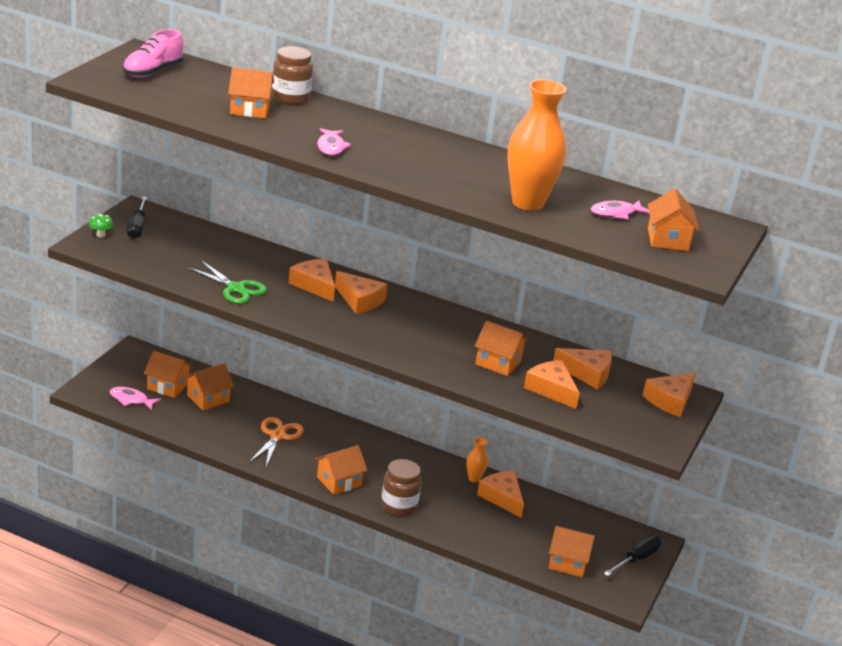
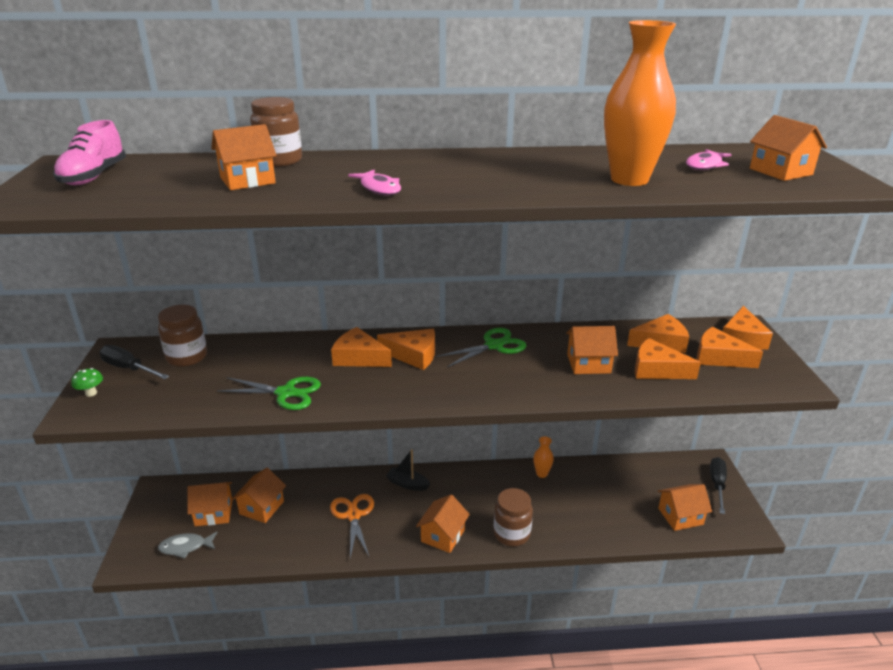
camera: 25 degrees left, 0 degrees up
(131, 400) = (185, 547): pink fish -> grey fish
(137, 227) = (128, 368): black screwdriver -> black screwdriver turned 150 degrees clockwise
(185, 235) = (187, 357): none -> brown jar
(344, 434) = (407, 484): none -> black boat
(435, 319) = (494, 345): none -> green scissors
(502, 497) = (577, 480): orange cheese -> orange cheese (719, 357)

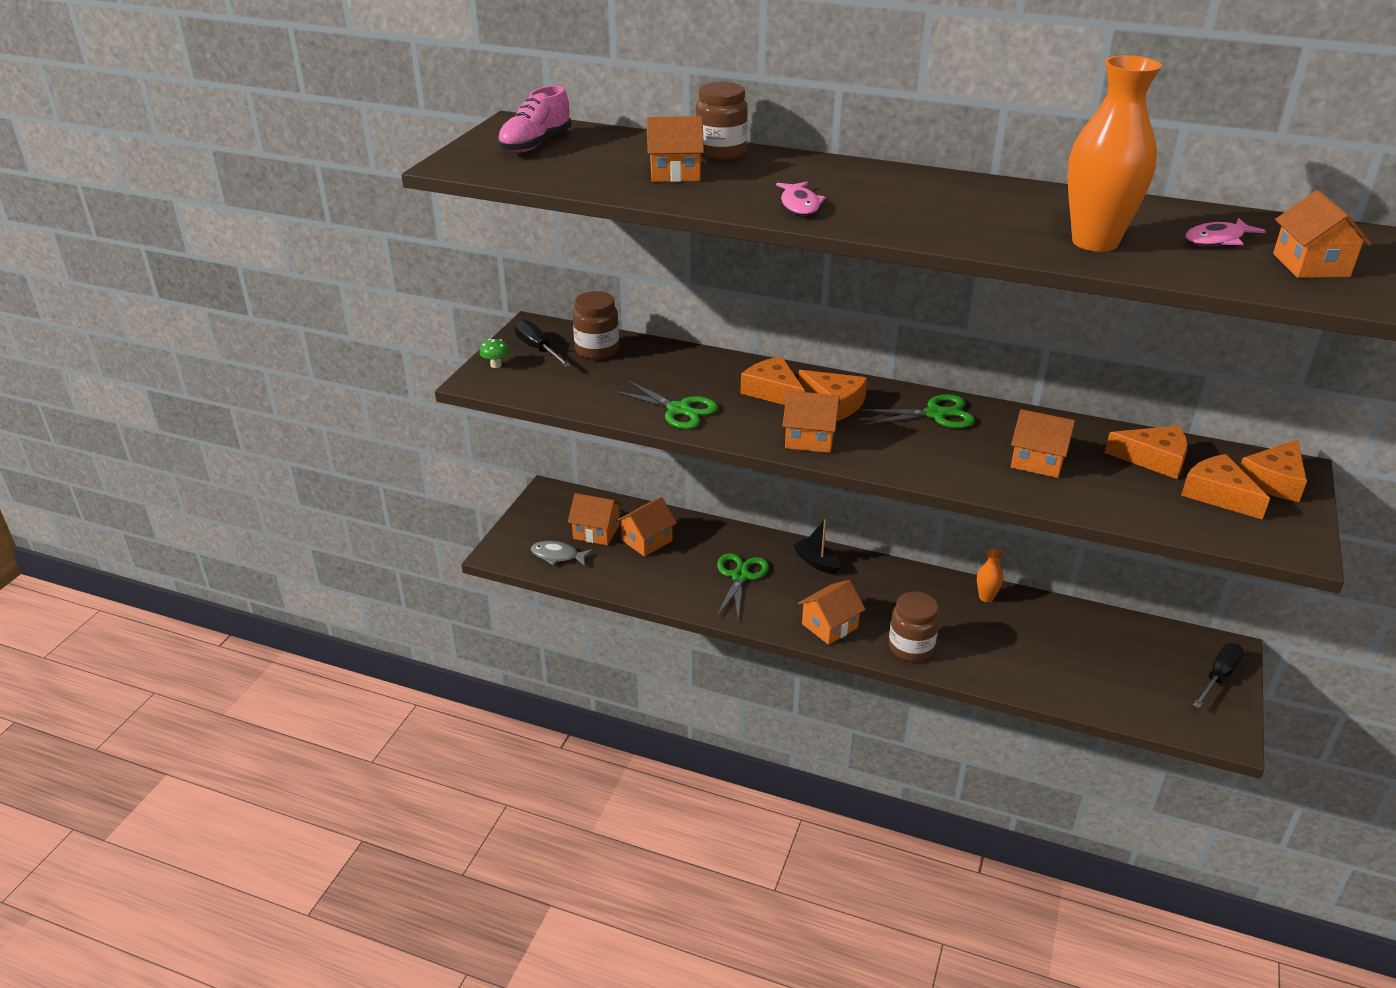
camera: 25 degrees right, 5 degrees up
(353, 515) = (740, 576): orange scissors -> green scissors
(657, 370) = (1120, 488): orange cheese -> none
(680, 516) = (1139, 695): orange house -> orange house (810, 439)

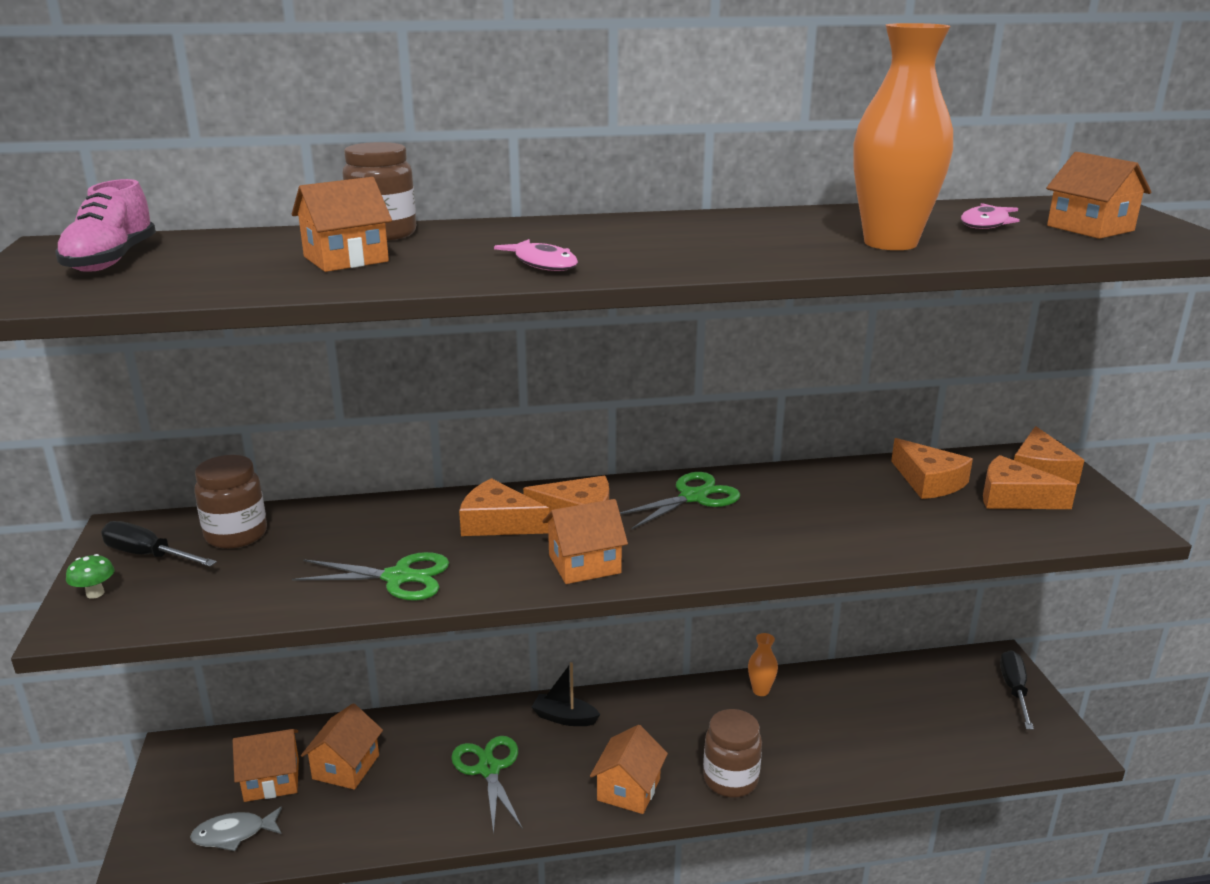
camera: 30 degrees left, 10 degrees down
(1038, 461) = (834, 515): orange house -> none
(1153, 459) = (928, 481): orange cheese -> orange cheese turned 75 degrees clockwise

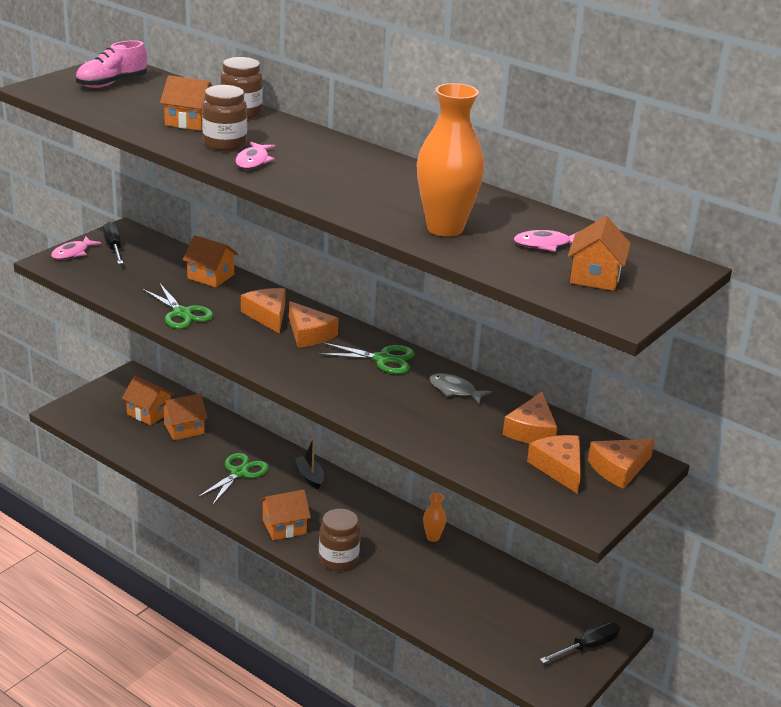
camera: 45 degrees right, 5 degrees up
(95, 593) = (72, 253): green mushroom -> pink fish
(234, 834) = (106, 424): grey fish -> grey fish (455, 390)
(236, 535) = (158, 257): brown jar -> brown jar (224, 144)
(584, 564) = (264, 355): orange house -> orange house (211, 276)

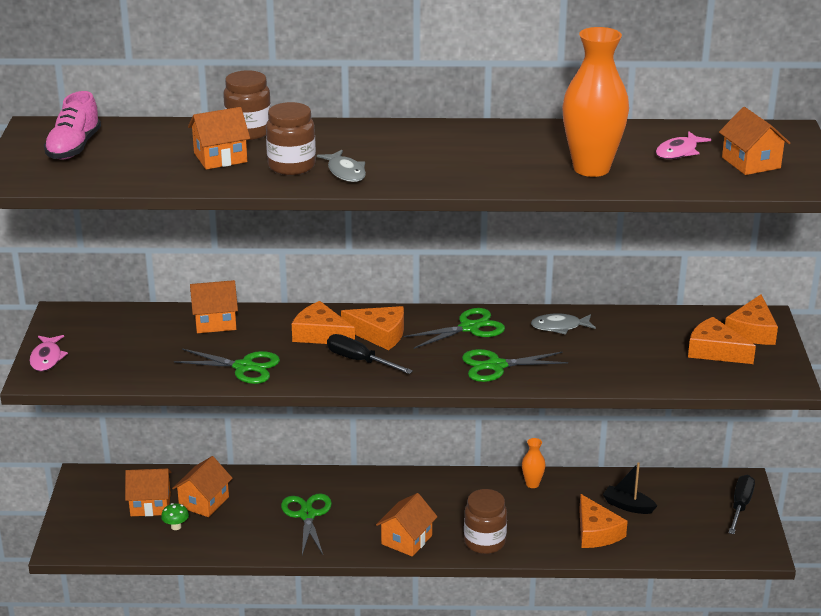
camera: 35 degrees left, 0 degrees up
(113, 247) = (79, 335): black screwdriver -> black screwdriver (359, 361)
(145, 435) = (176, 527): none -> green mushroom
(253, 161) = (345, 172): pink fish -> grey fish
(310, 477) = (372, 486): black boat -> black boat (628, 506)
(359, 394) = (496, 366): none -> green scissors
(532, 430) = (657, 331): orange cheese -> orange cheese (596, 532)

